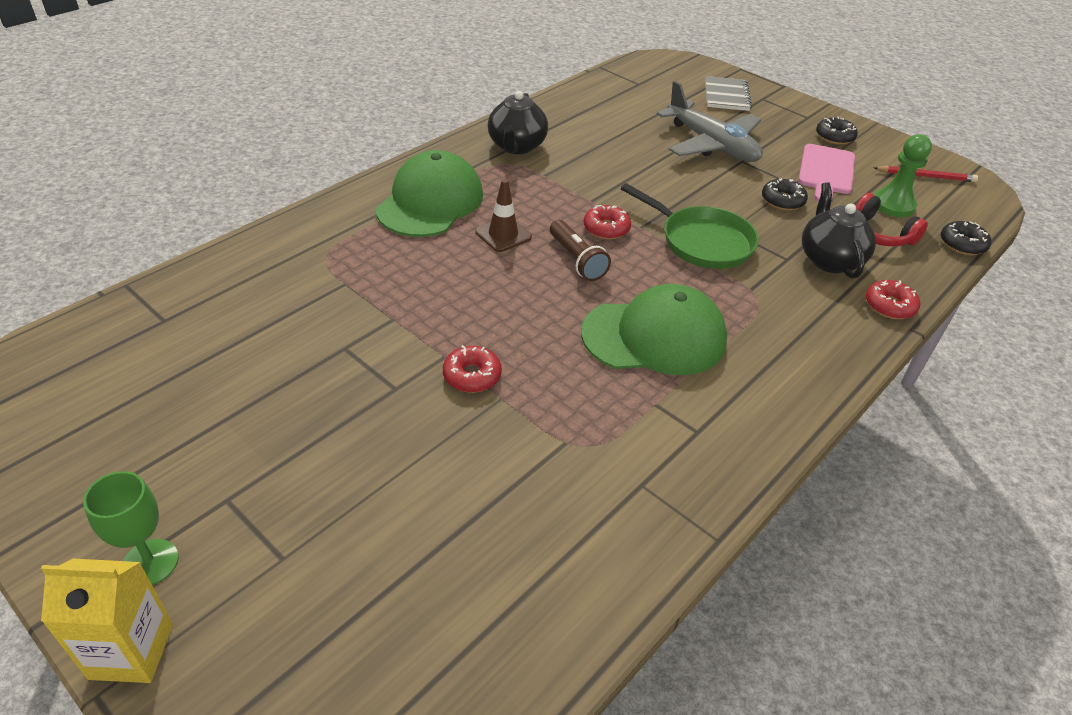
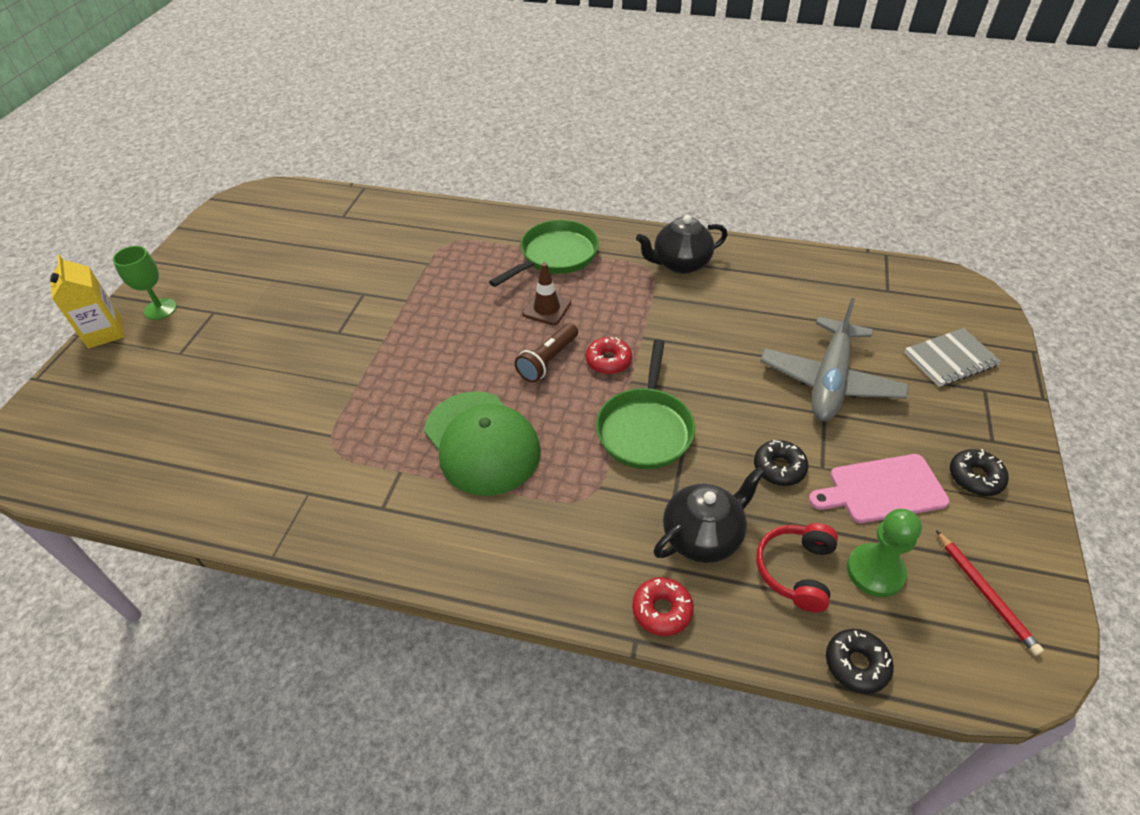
camera: 65 degrees right, 5 degrees up
(430, 202) = (555, 256): green cap -> green pan
(472, 376) = (371, 361): red donut -> none

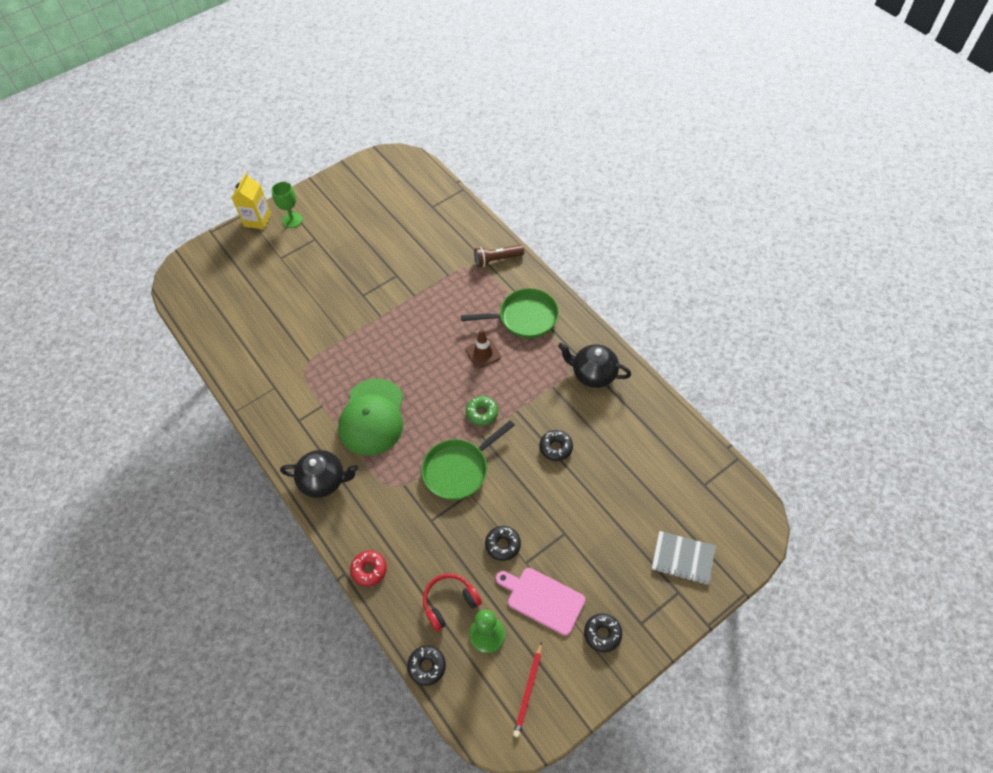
camera: 40 degrees right, 10 degrees up
(548, 360) = (450, 390): brown flashlight -> brown flashlight (497, 259)
(608, 361) = (482, 413): red donut -> green donut
(703, 536) = (425, 550): black teapot -> black teapot (324, 481)
(721, 344) = (555, 447): none -> black donut
(829, 381) = (591, 517): grey plane -> none

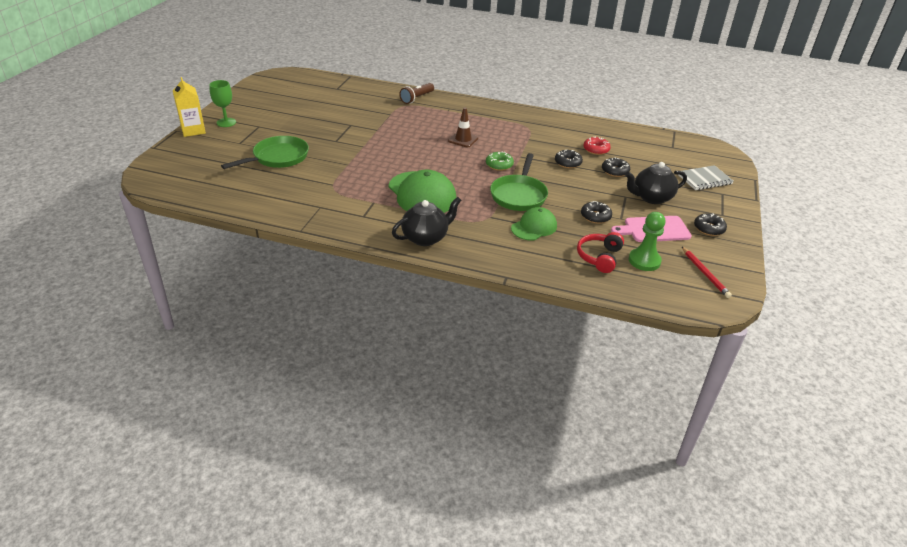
camera: 40 degrees left, 20 degrees down
(369, 570) = (522, 267): red donut -> red donut (596, 150)
(427, 666) = (628, 294): black donut -> black donut (615, 171)
(429, 524) = (534, 227): none -> green cap
(524, 317) = (469, 116): green pan -> green pan (277, 158)
(593, 374) = (546, 126): black teapot -> black teapot (651, 198)

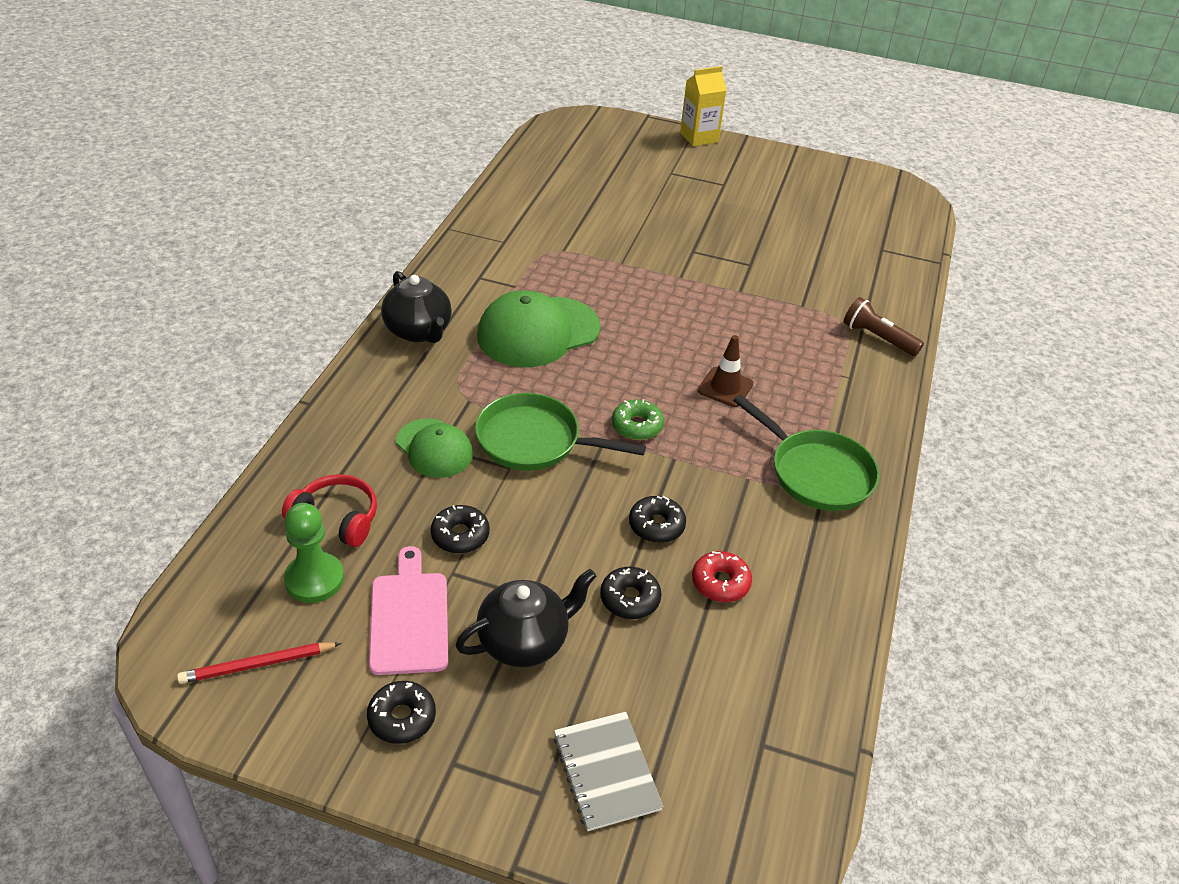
camera: 90 degrees right, 5 degrees up
(226, 122) = (728, 159): green goblet -> none
(277, 158) = (633, 204): green pan -> green pan (816, 472)
(651, 198) = (524, 641): black teapot -> black teapot turned 75 degrees clockwise

